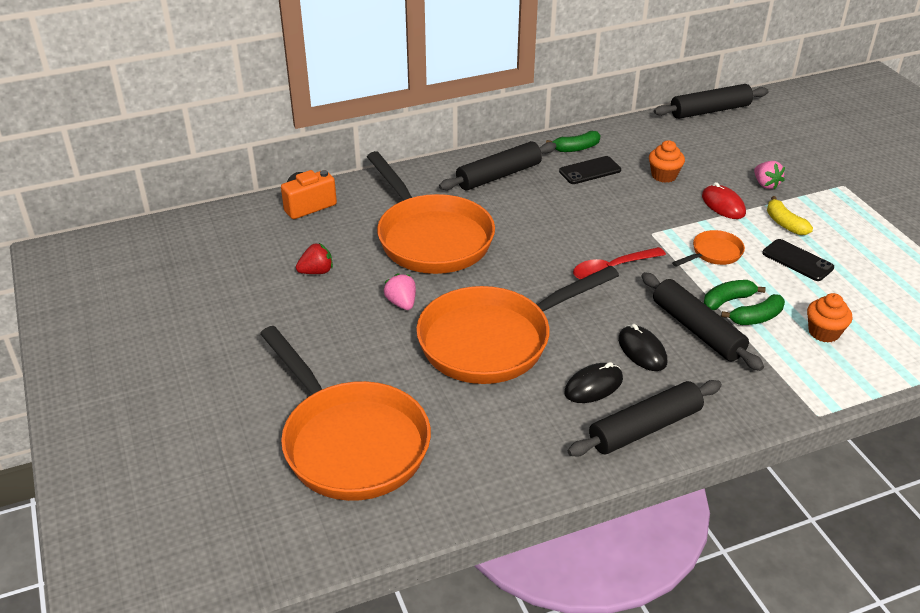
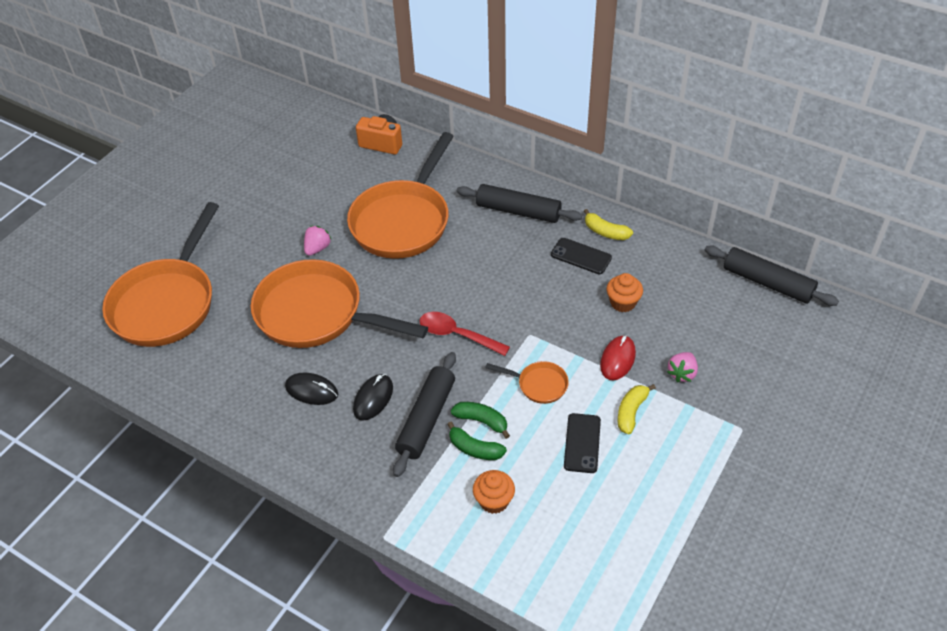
camera: 55 degrees right, 10 degrees up
(316, 272) = (314, 191): red strawberry -> none
(576, 148) = (605, 232): green banana -> yellow banana
(645, 428) = (289, 439): black rolling pin -> none

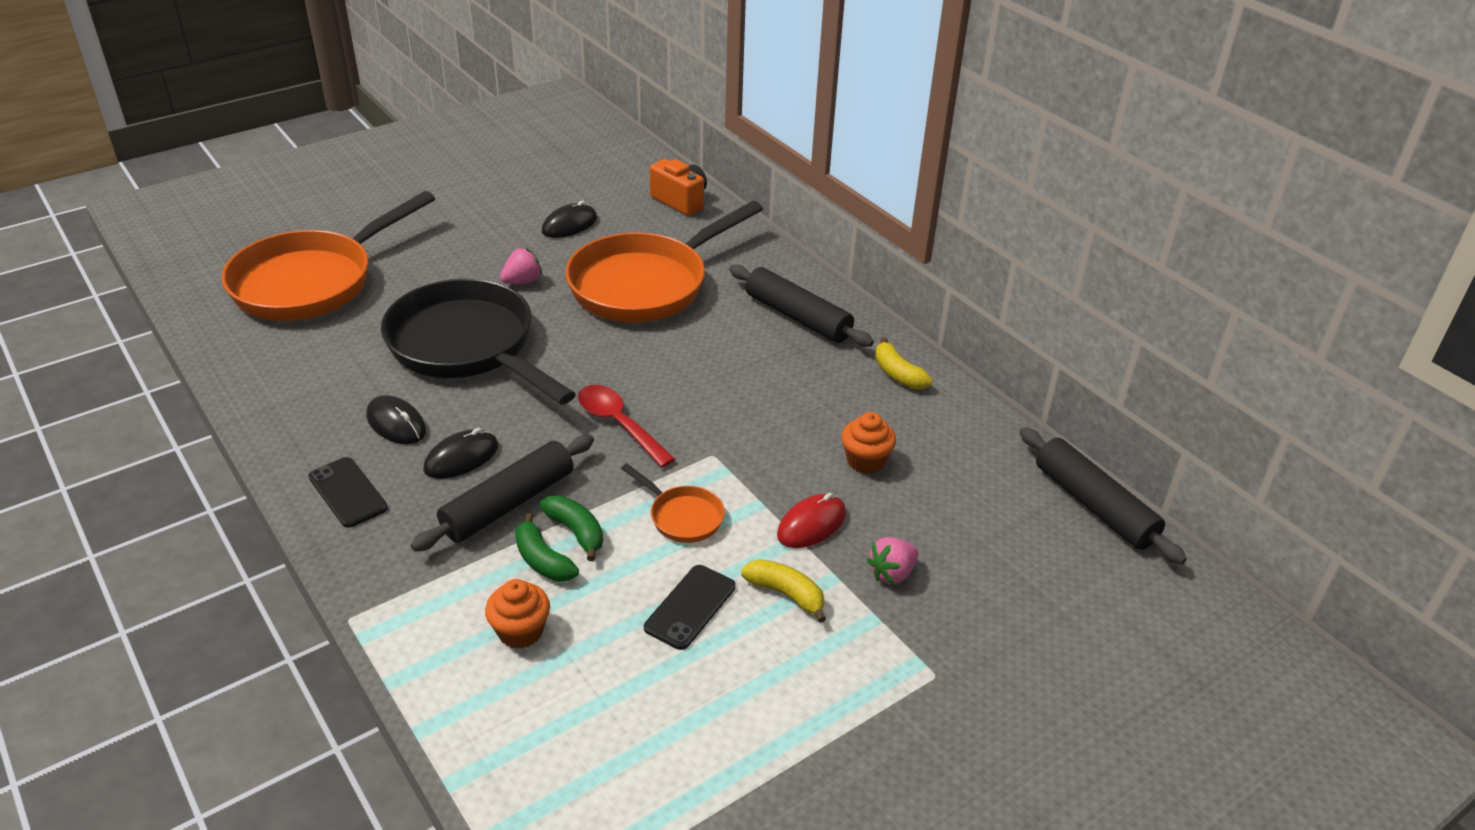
camera: 20 degrees right, 10 degrees down
(317, 314) = (468, 347): orange pan -> black pan
(318, 190) = (569, 225): none -> black mouse
(581, 256) = (845, 390): black phone -> black phone (348, 492)
(631, 412) = (786, 594): yellow banana -> yellow banana turned 75 degrees clockwise

